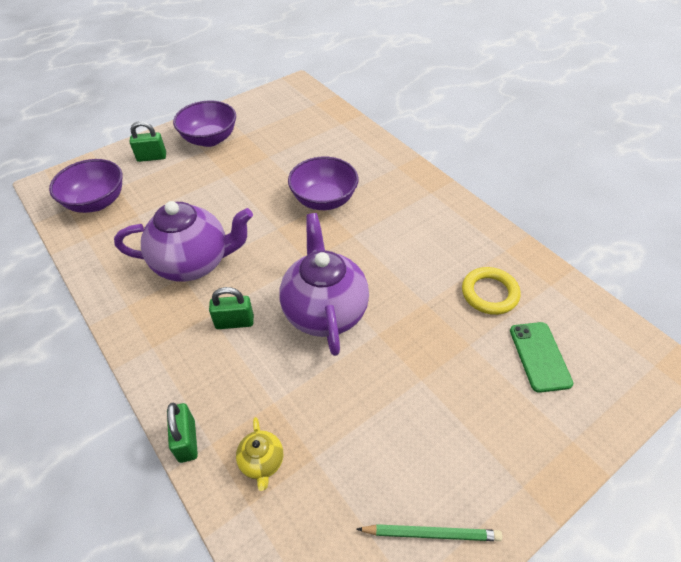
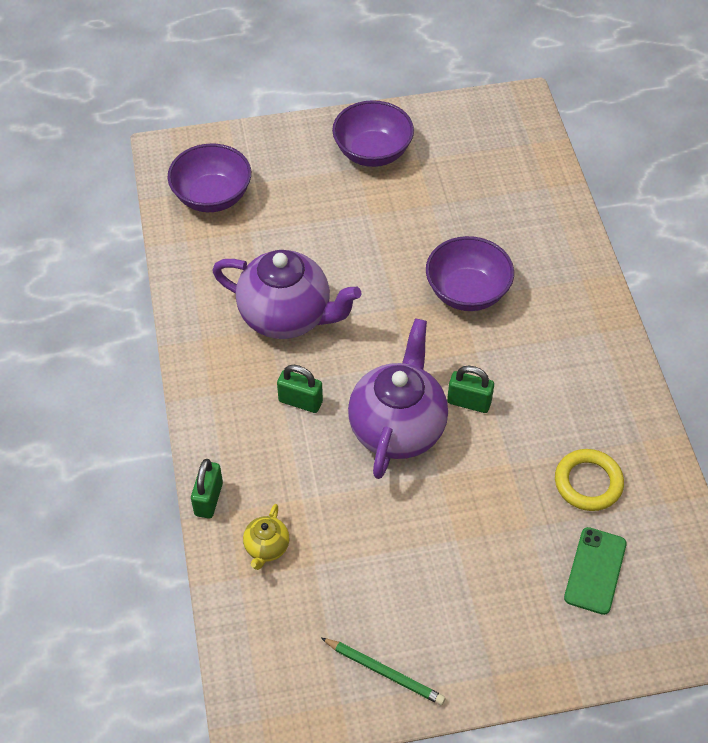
camera: 25 degrees right, 5 degrees up
(152, 157) = (294, 155): green padlock -> green padlock (469, 402)

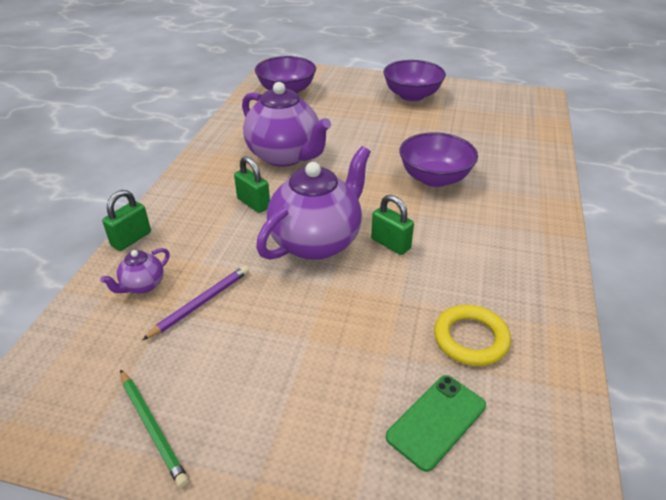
camera: 25 degrees right, 15 degrees down
(266, 548) = (142, 285): yellow teapot -> purple teapot
(336, 544) = (200, 303): none -> purple pencil

